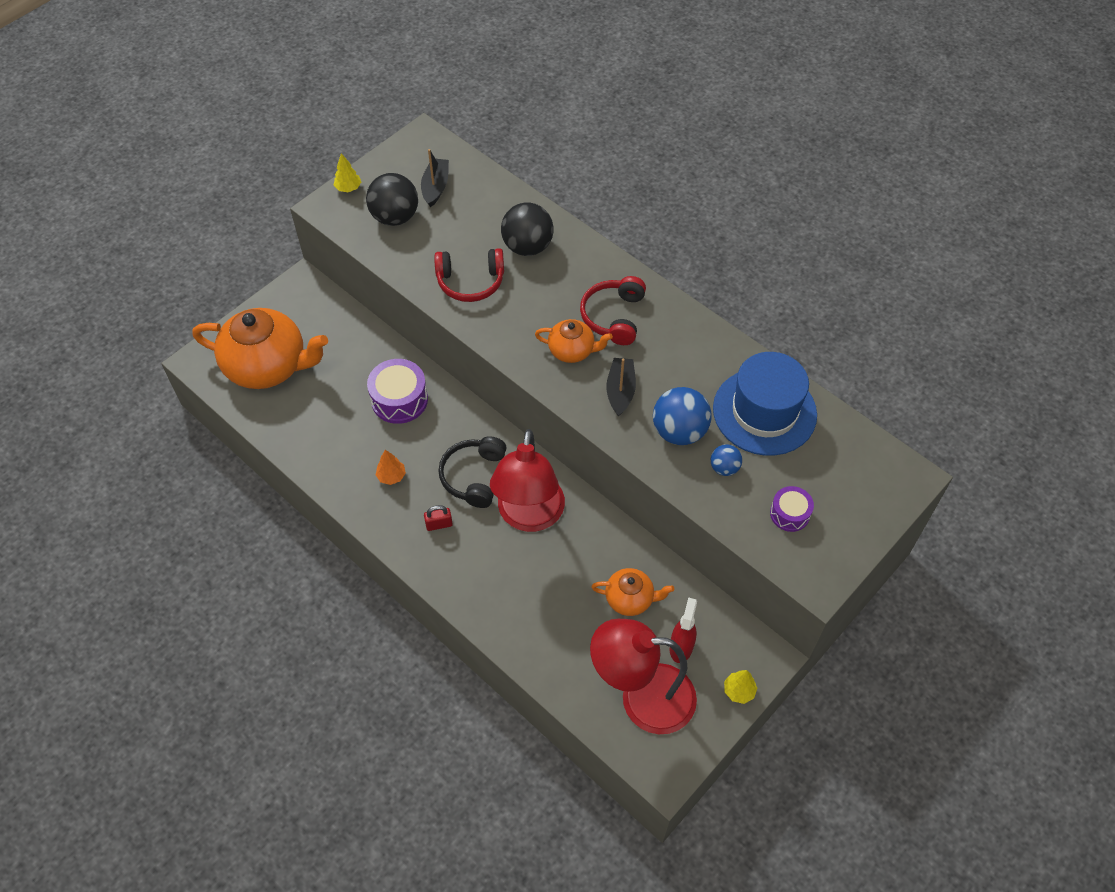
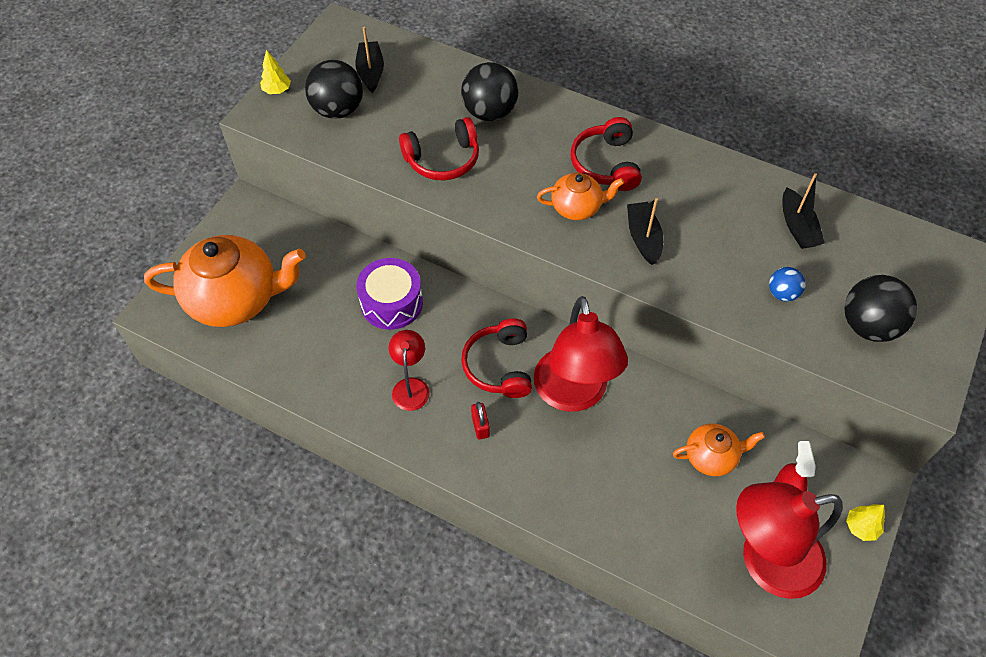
camera: 15 degrees left, 0 degrees up
(391, 476) = (411, 386): orange tree -> red lamp
(439, 524) = (480, 426): red padlock -> red padlock turned 75 degrees counterclockwise
(473, 476) = (499, 366): black headphones -> red headphones
(679, 431) = (721, 266): blue ball -> none
(764, 411) = (797, 227): blue hat -> black boat
(789, 514) = (868, 326): purple drum -> black ball

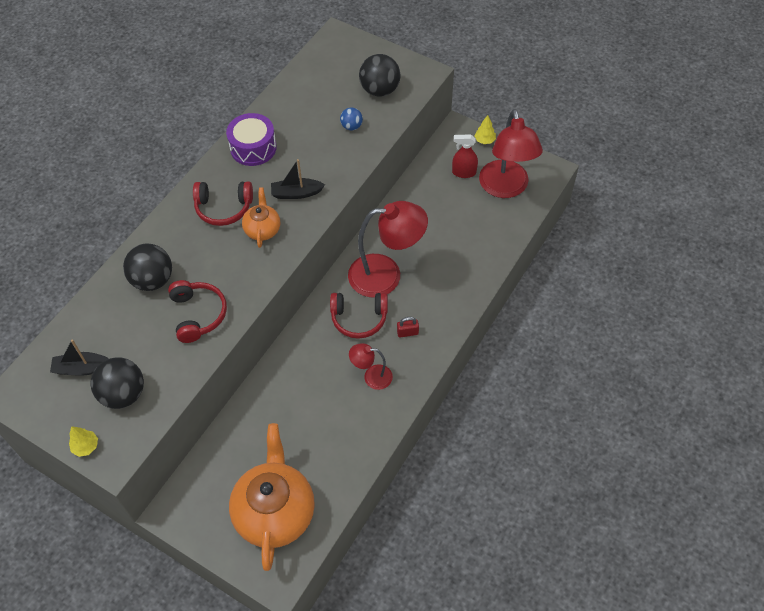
camera: 85 degrees left, 0 degrees up
(391, 303) = (294, 390): purple drum -> purple drum (253, 148)
(711, 457) = (437, 204): orange teapot -> none
(797, 227) = (299, 110): black boat -> none

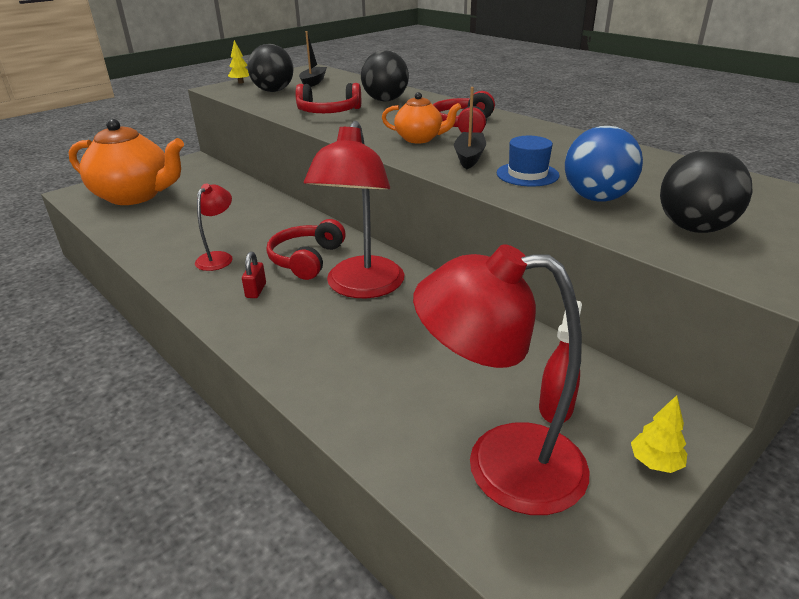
camera: 105 degrees right, 25 degrees down
(253, 148) = (559, 141): purple drum -> none
(322, 159) = (527, 174): none -> blue hat
(351, 126) = (596, 198): blue ball -> blue ball, size x1.86

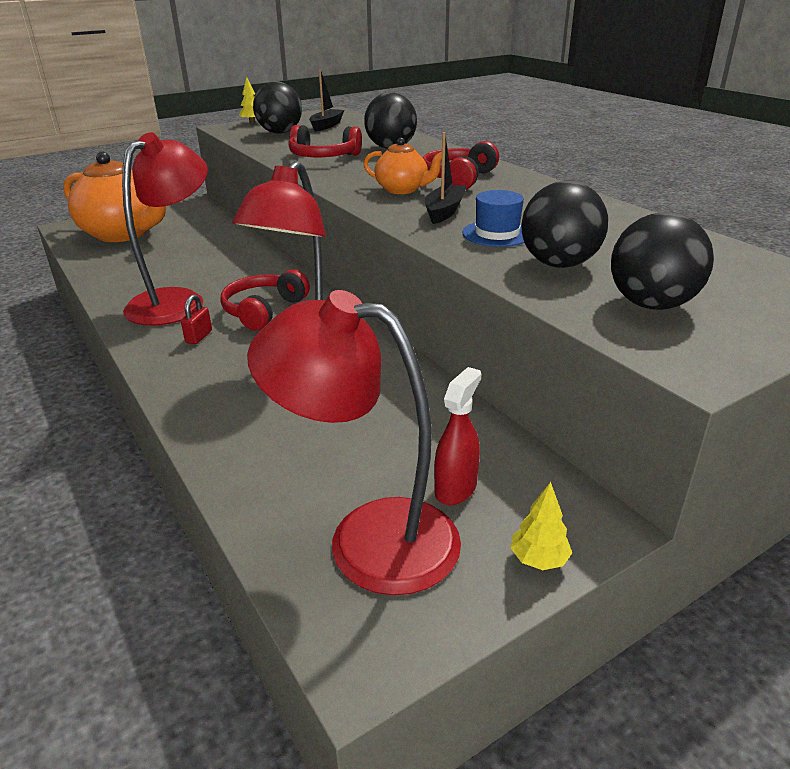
camera: 10 degrees right, 0 degrees up
(218, 257) = (177, 301): red lamp -> red lamp, size x1.98
(596, 198) = (559, 264): blue ball -> black ball

